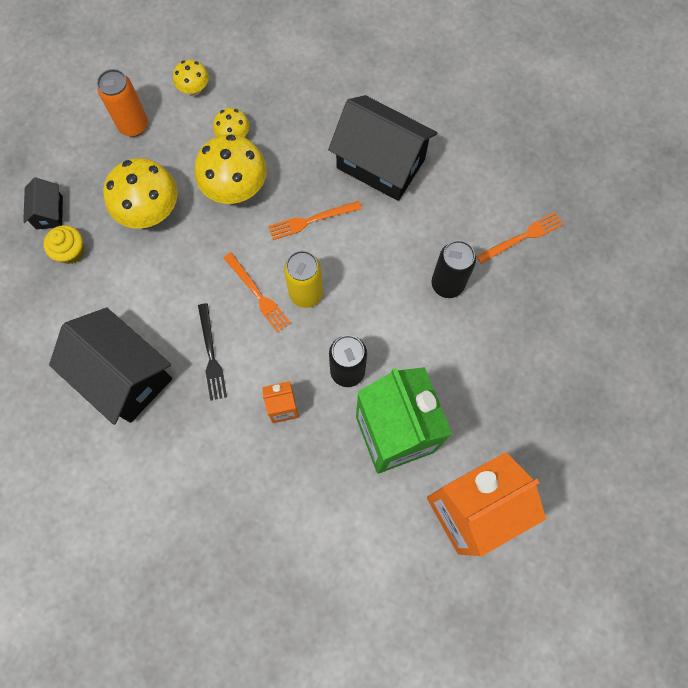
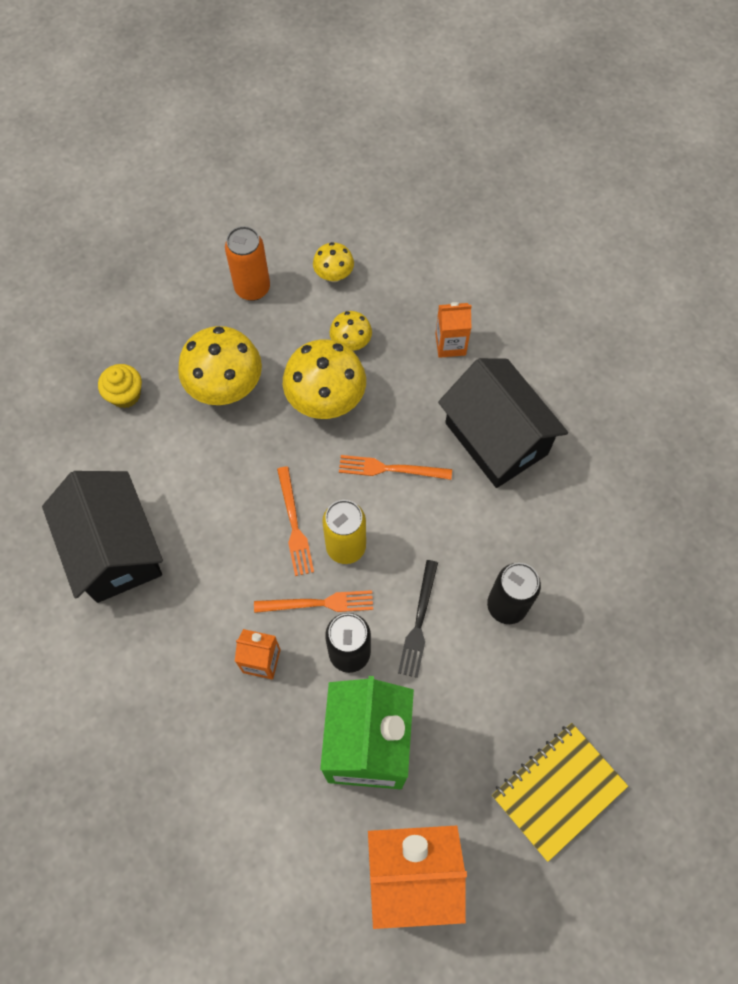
camera: 25 degrees right, 5 degrees down
(49, 212) = (124, 344): black house -> none
(211, 355) = (214, 569): black fork -> black fork (419, 623)
(312, 106) = (450, 344): none -> orange carton
(522, 237) = (619, 590): orange fork -> orange fork (319, 603)
(546, 400) = (558, 791): none -> yellow notebook

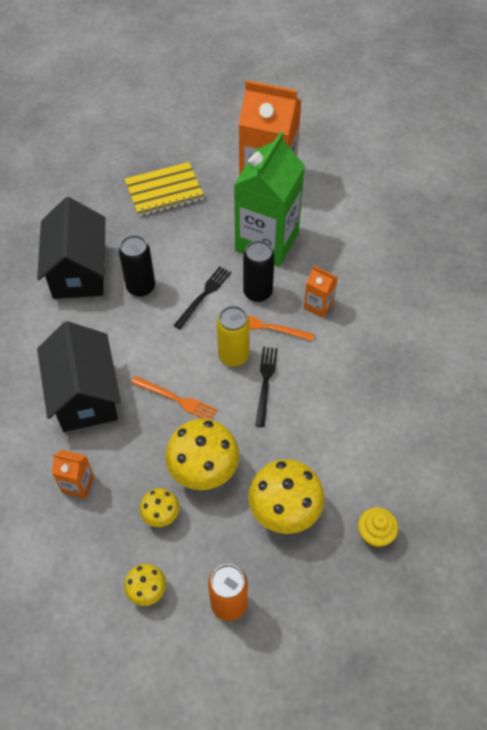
camera: 160 degrees left, 10 degrees down
(115, 549) = (407, 408): black house -> black house (78, 271)
(294, 525) = (265, 382): orange fork -> black fork

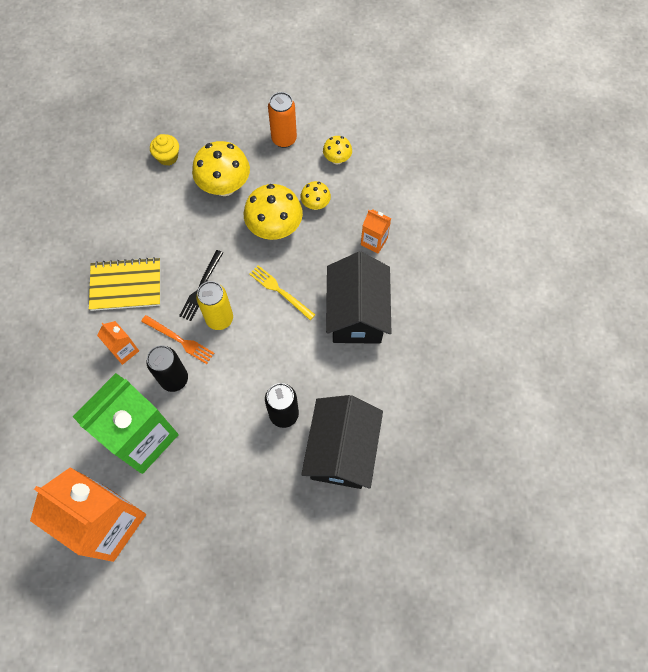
camera: 165 degrees left, 10 degrees up
(164, 191) = (227, 540): yellow notebook -> yellow notebook (126, 285)
(177, 399) = (280, 291): orange fork -> yellow fork
(204, 295) = (226, 389): black fork -> none

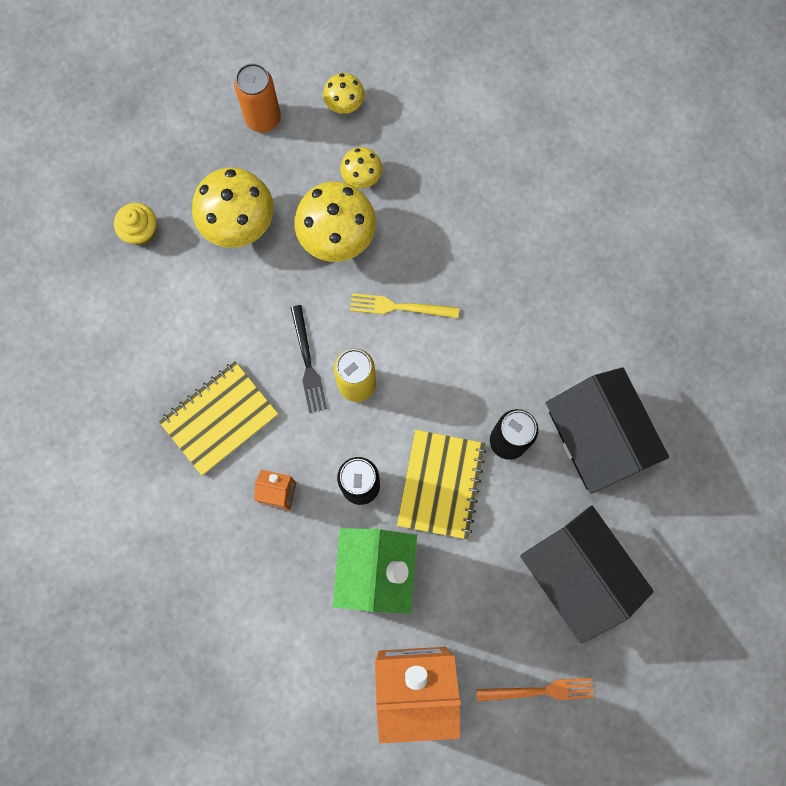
camera: 35 degrees left, 10 degrees up
(180, 340) = (332, 438): orange fork -> orange fork (540, 690)
(222, 412) = (441, 484): none -> yellow notebook
(356, 314) = (502, 276): black house -> black house (576, 574)
(374, 241) = (460, 178): orange carton -> none

